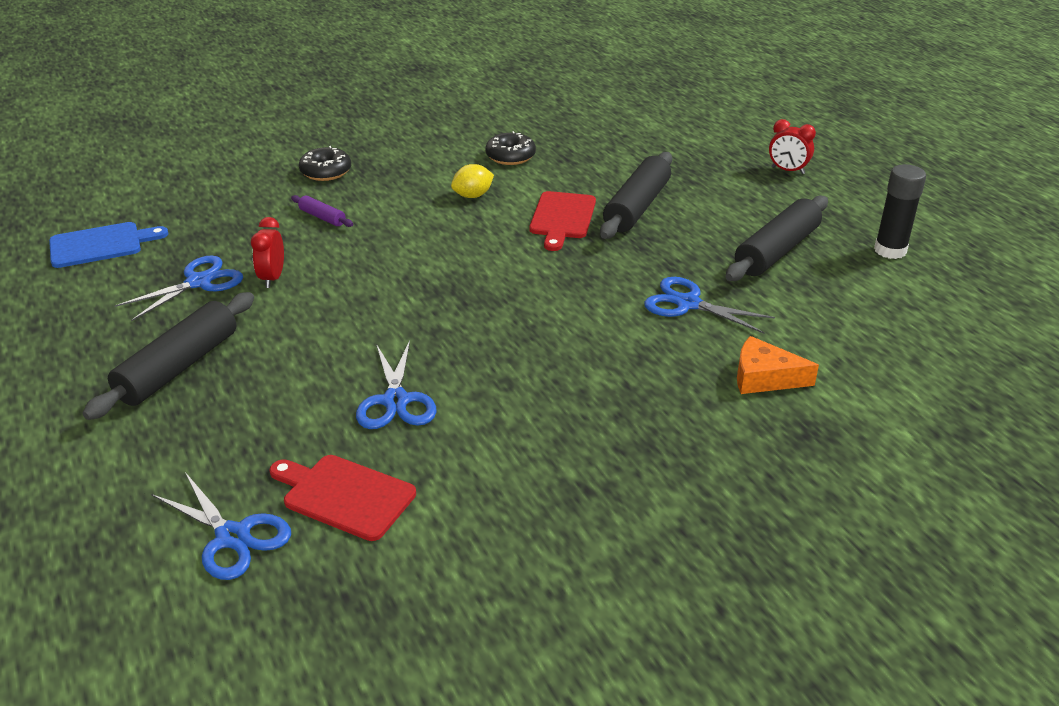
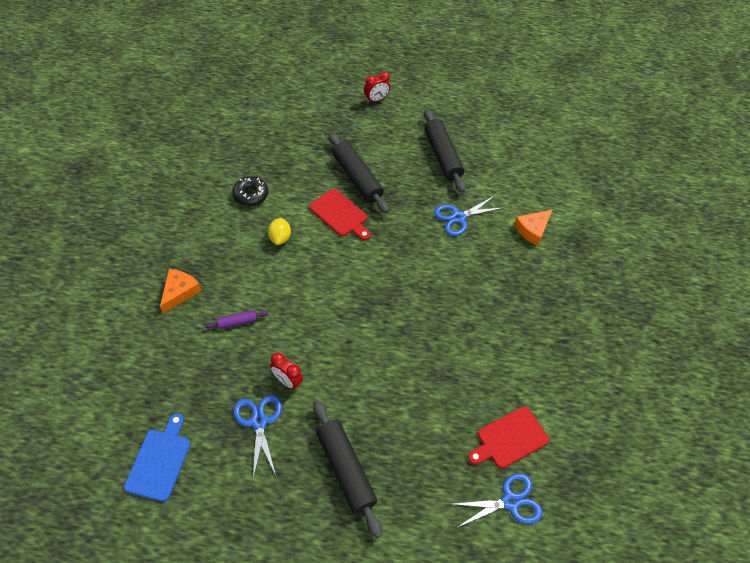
camera: 60 degrees left, 20 degrees up
(326, 172) = (179, 292): black donut -> orange cheese
(396, 401) = (450, 380): blue scissors -> none
(890, 250) = (474, 119): black glue stick -> none

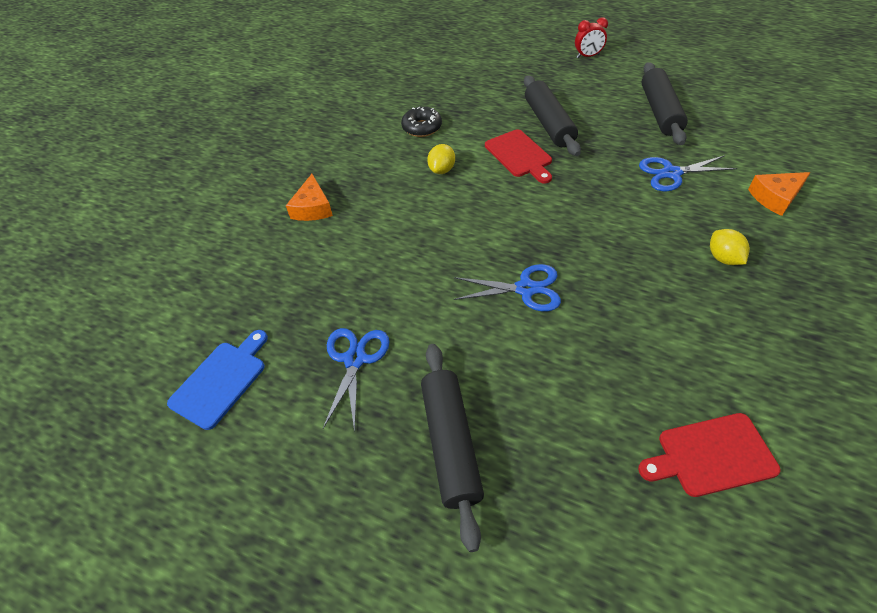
camera: 25 degrees right, 5 degrees down
(179, 292) = (313, 208): orange cheese -> orange cheese turned 135 degrees clockwise
(237, 322) = (366, 246): purple rolling pin -> none
(287, 381) = (405, 319): red clock -> none
(502, 288) = (723, 258): none -> yellow lemon
(510, 501) = (701, 553): blue scissors -> blue scissors (525, 289)

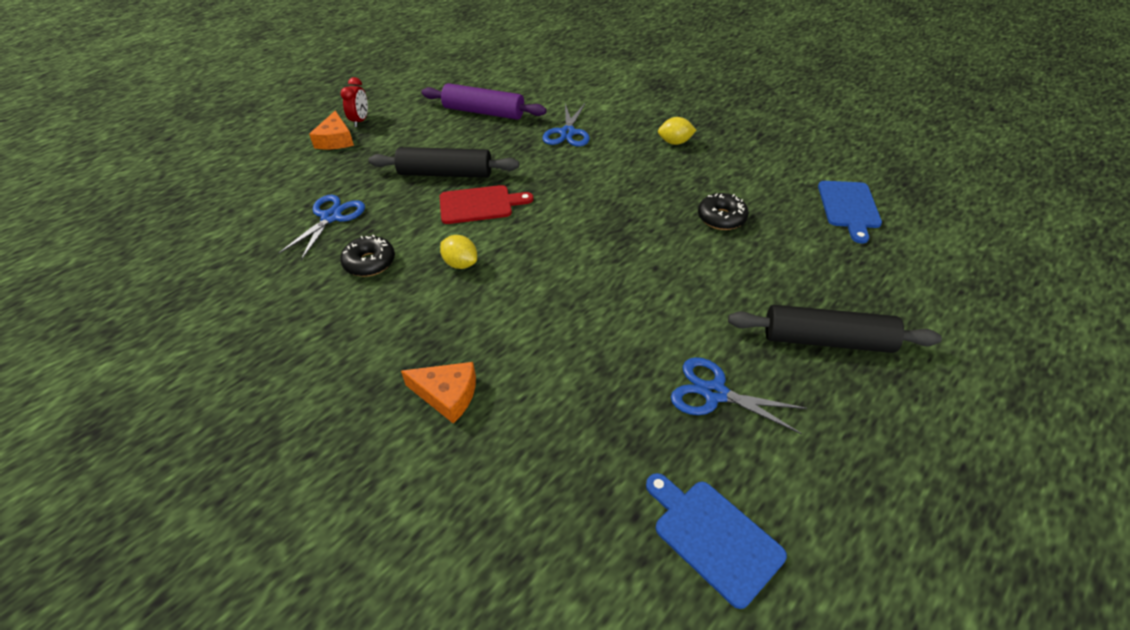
camera: 75 degrees left, 5 degrees down
(525, 289) = (665, 250): blue scissors -> blue scissors (331, 217)
(604, 325) = (721, 218): none -> black donut
(660, 112) = (484, 112): black rolling pin -> purple rolling pin
(711, 455) = (849, 207): red cutting board -> blue cutting board
(775, 197) = (624, 101): orange cheese -> orange cheese (335, 140)

